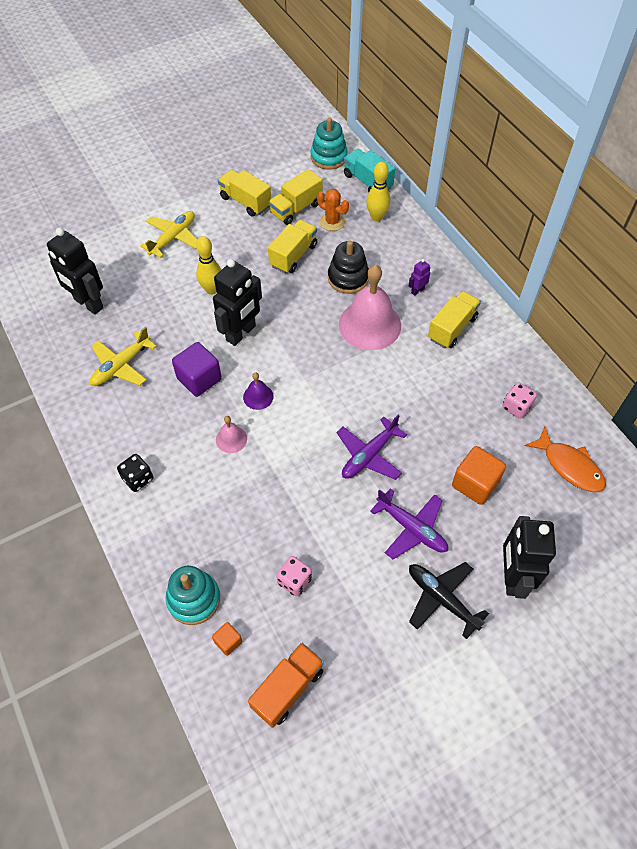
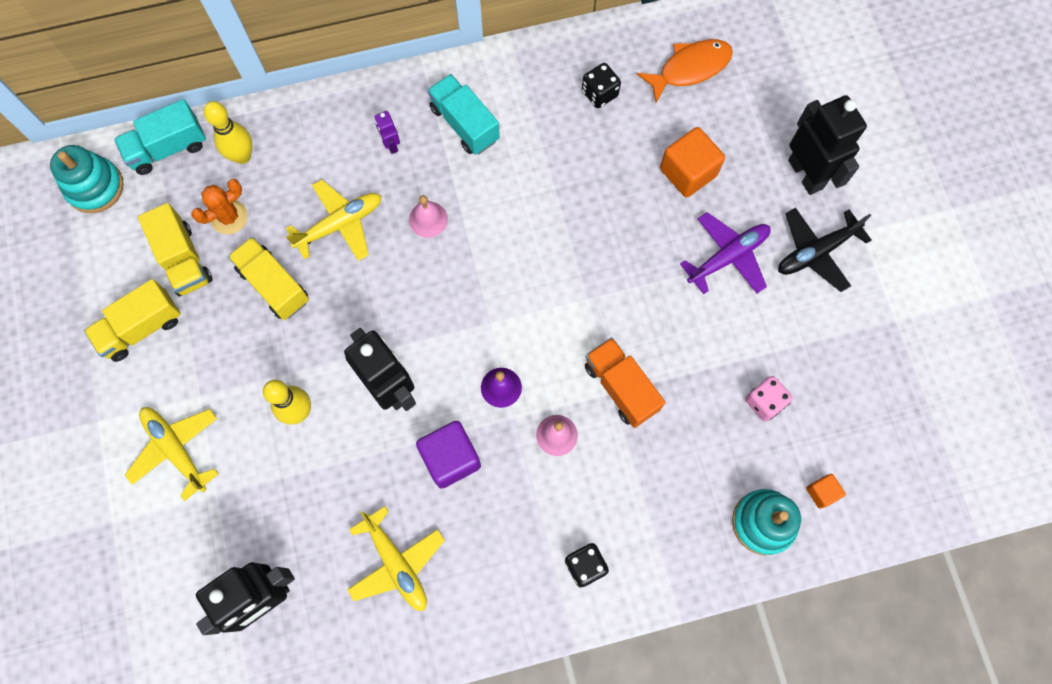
camera: 75 degrees left, 15 degrees up
(287, 688) = (884, 438): orange truck -> orange truck (621, 387)
(348, 278) = (340, 224): black stacking toy -> yellow plane
(369, 455) = (622, 276): purple plane -> none
(370, 325) = (428, 219): pink bell -> pink bell, size x0.46
(452, 328) = (464, 124): yellow truck -> turquoise truck
(512, 577) = (806, 174): black robot -> black robot turned 135 degrees counterclockwise
(516, 407) = (599, 93): pink dice -> black dice

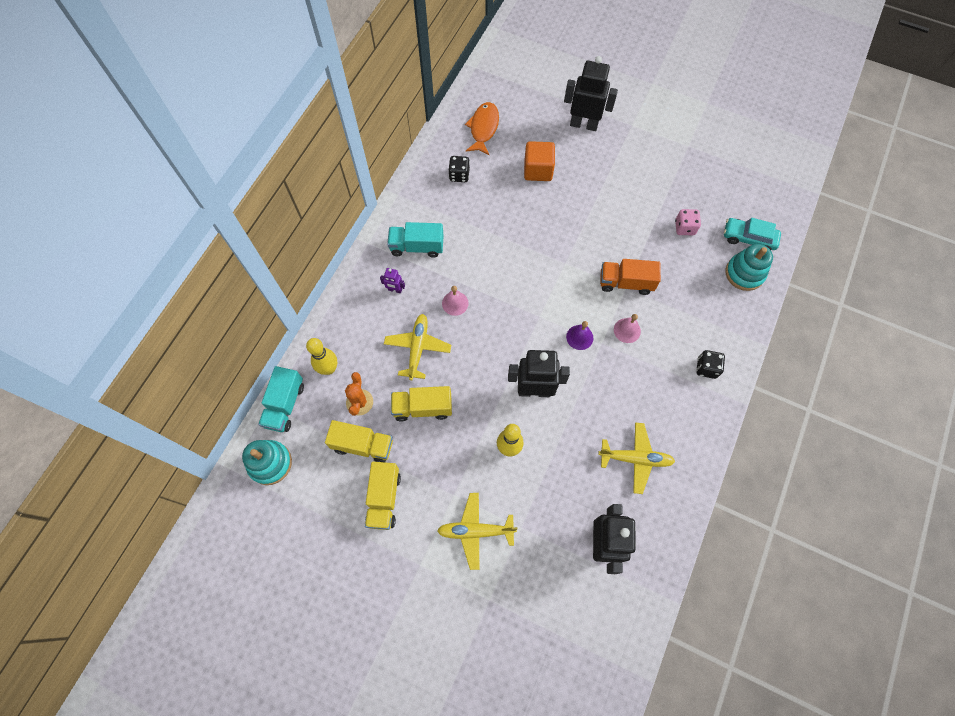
camera: 50 degrees left, 5 degrees down
(450, 458) = (599, 390): purple cube -> none
(728, 257) = (597, 187): purple plane -> none
(816, 252) = (627, 150): black plane -> none
(821, 492) = (748, 238): orange cube -> turquoise car

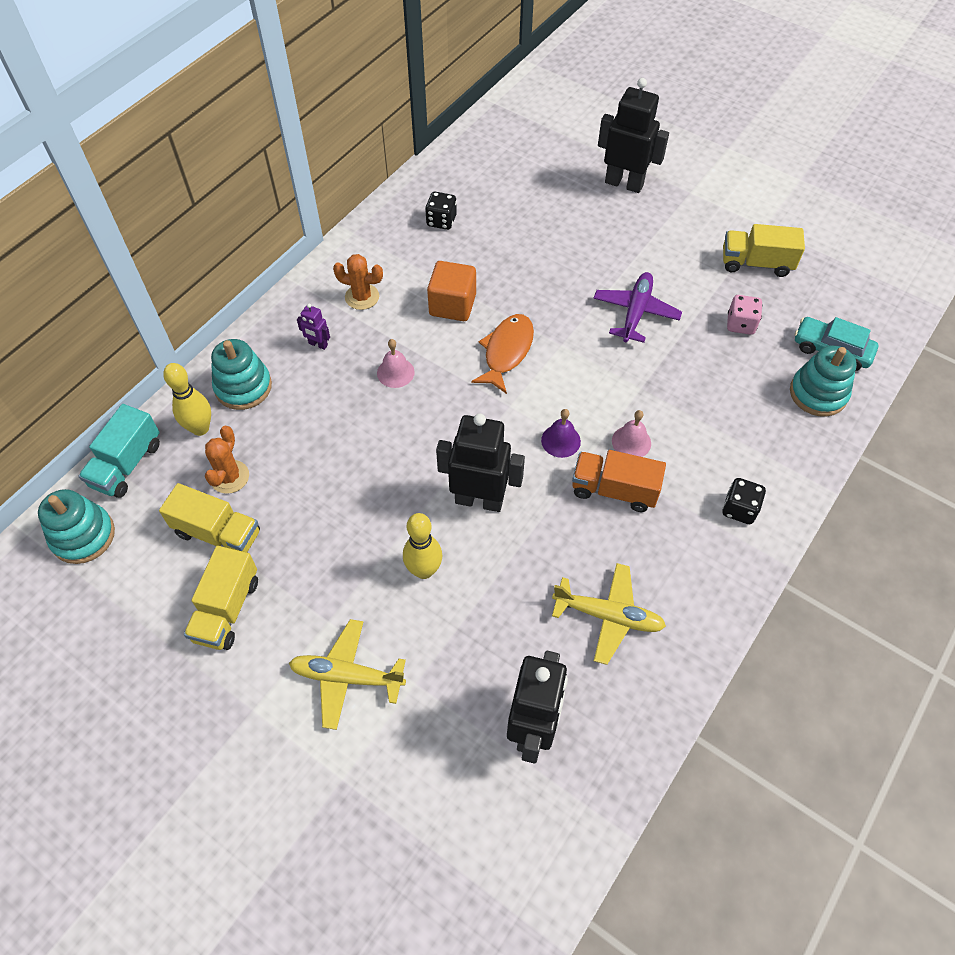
camera: 10 degrees right, 10 degrees down
(350, 332) = (243, 387): none -> turquoise stacking toy
(417, 247) = (362, 297): turquoise truck -> orange cactus
(418, 348) = (329, 420): yellow plane -> none
(422, 408) = (315, 497): yellow truck -> yellow truck (756, 263)
(483, 128) = (487, 171): orange fish -> orange fish (506, 352)
(538, 170) = (549, 228): orange cube -> orange cube (452, 305)
(611, 229) = (635, 312): none -> purple plane
(625, 283) = (642, 381): orange truck -> orange truck (614, 490)

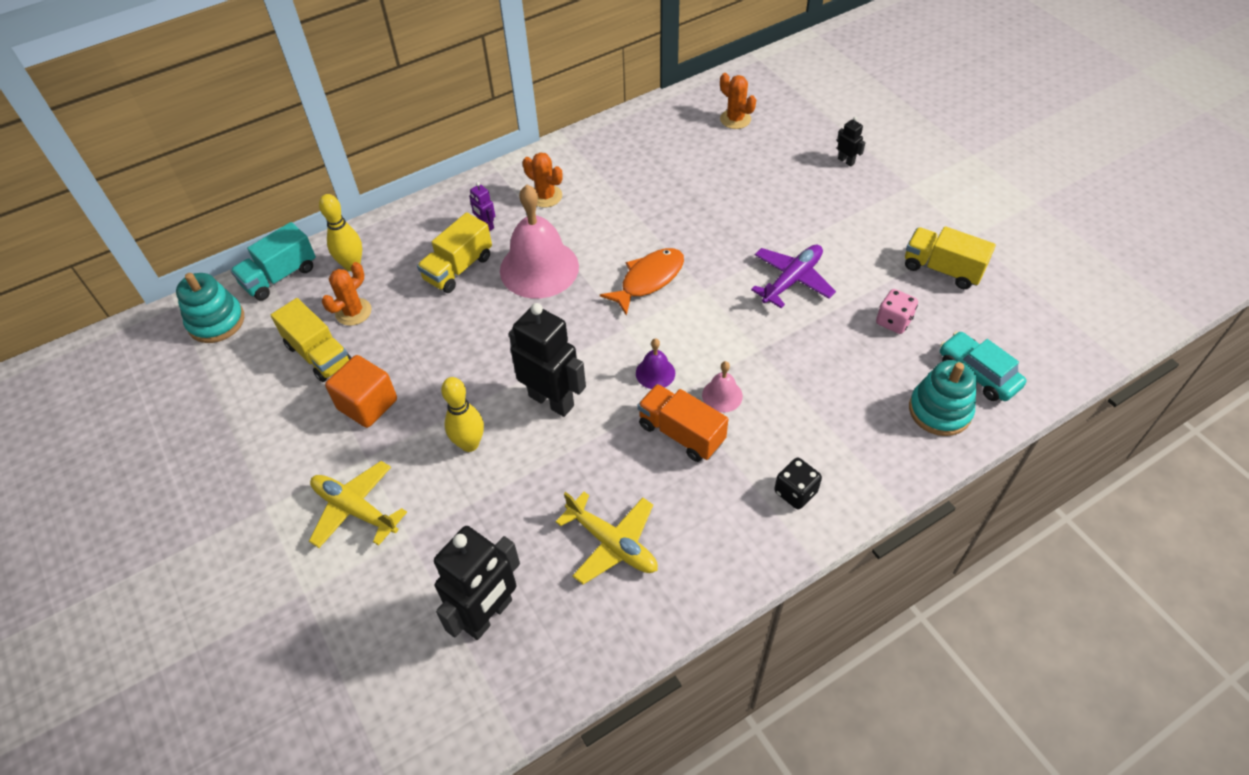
camera: 25 degrees right, 5 degrees down
(227, 609) = (291, 418): yellow truck -> yellow truck (458, 268)
(243, 387) = (405, 242): turquoise stacking toy -> none
(395, 372) = (539, 268): pink bell -> pink bell, size x2.18
(441, 221) = (652, 150): black dice -> none
(452, 305) = (622, 225): orange cube -> orange cube (367, 404)
(503, 169) = (735, 119): none -> orange cactus
(624, 183) = (846, 161): black robot -> black robot, size x0.45

